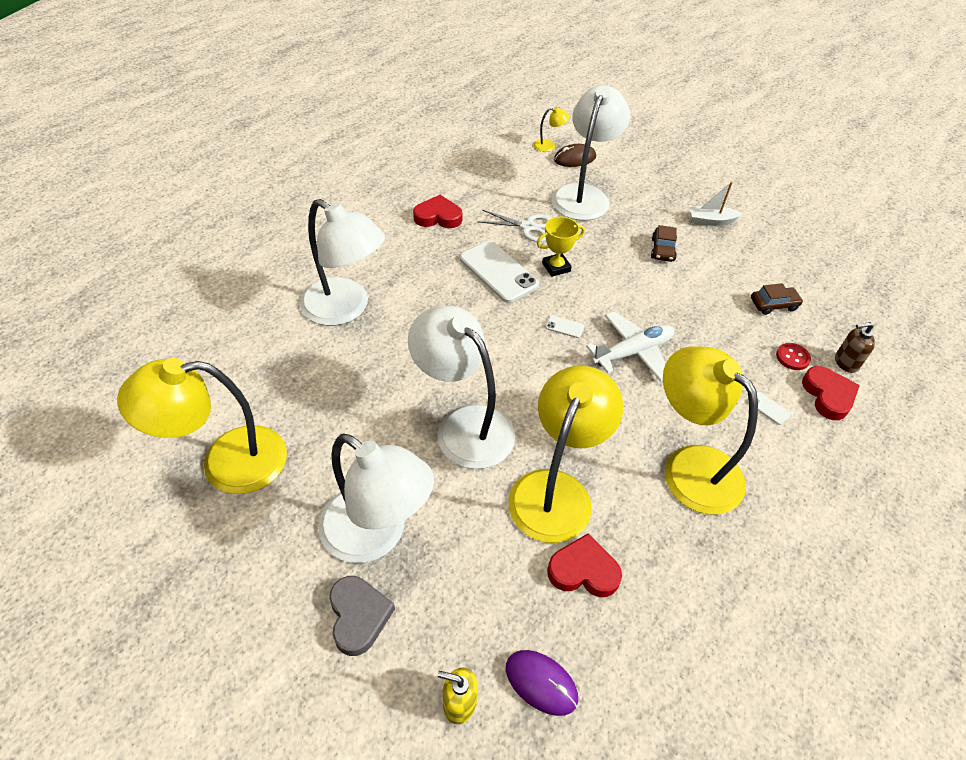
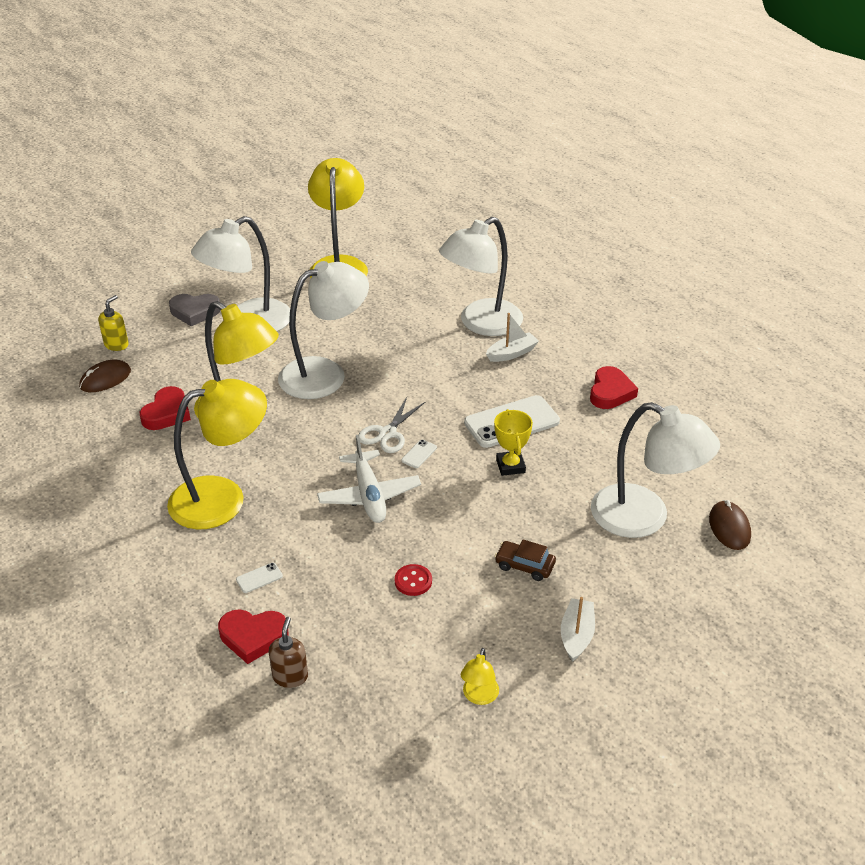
camera: 105 degrees right, 10 degrees down
(394, 281) = (512, 353): none -> white boat
(527, 227) = (584, 456): white scissors -> white scissors (387, 433)
(541, 683) = (105, 379): purple mouse -> brown mouse
(549, 146) = (759, 508): yellow lamp -> yellow lamp (479, 697)
(773, 304) = (403, 643): brown car -> none
(792, 357) = (316, 627): red button -> red button (413, 581)

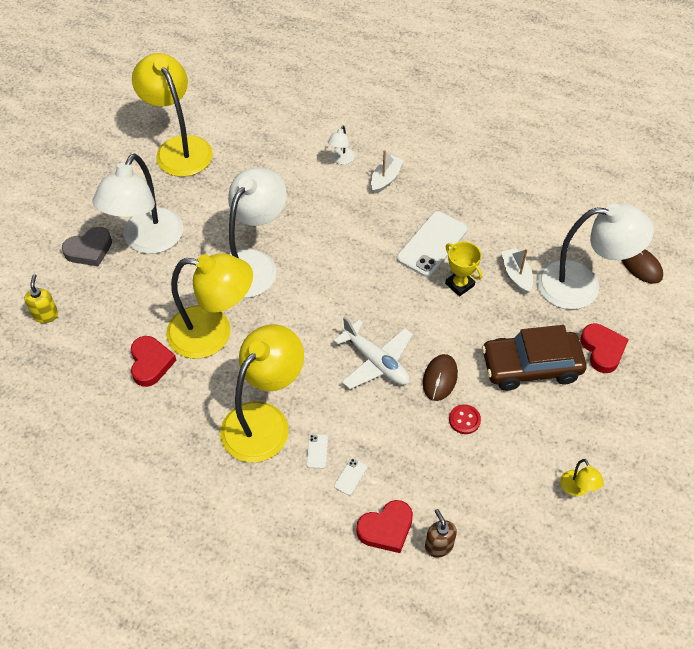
camera: 30 degrees left, 15 degrees up
(105, 379) = (66, 354): brown mouse -> brown mouse (440, 378)
(387, 433) = (347, 298): white scissors -> none
(419, 454) = (385, 306): white phone -> white phone (317, 451)
(481, 324) = (341, 160): white lamp -> white lamp, size x0.41
(524, 565) = (531, 366): brown car -> brown car, size x2.07
(576, 635) = (604, 405): white boat -> white boat (516, 275)
(610, 392) = (483, 183): red heart -> red heart (602, 350)

